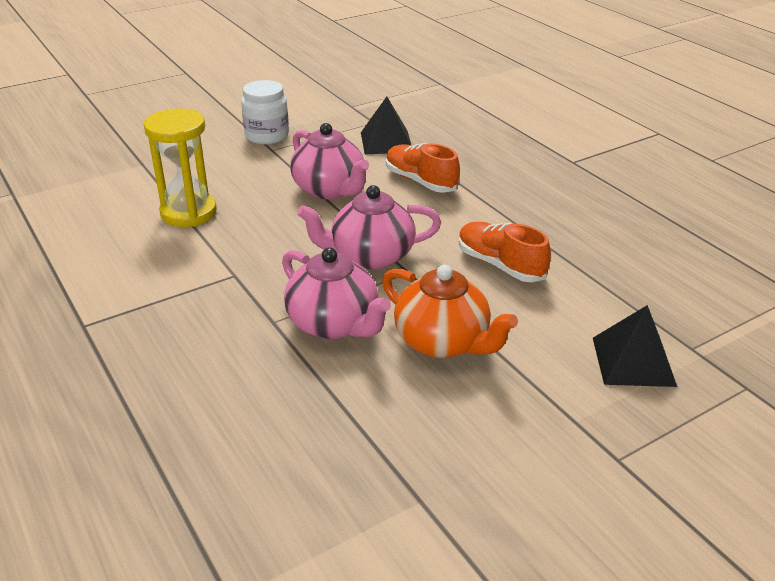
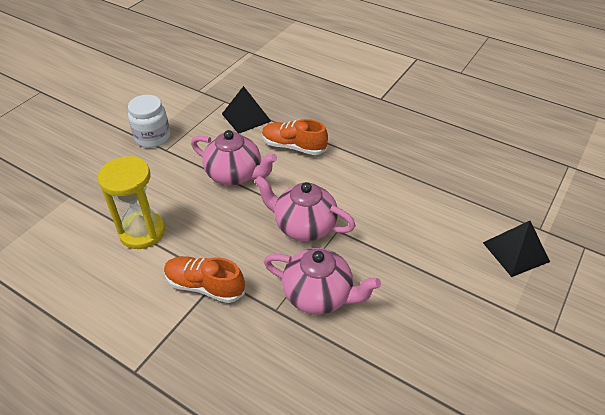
camera: 25 degrees left, 10 degrees up
(370, 256) = (304, 226): pink teapot -> pink teapot turned 60 degrees clockwise
(443, 342) = (398, 282): orange teapot -> none
(500, 265) = (392, 203): orange shoe -> orange shoe (205, 286)

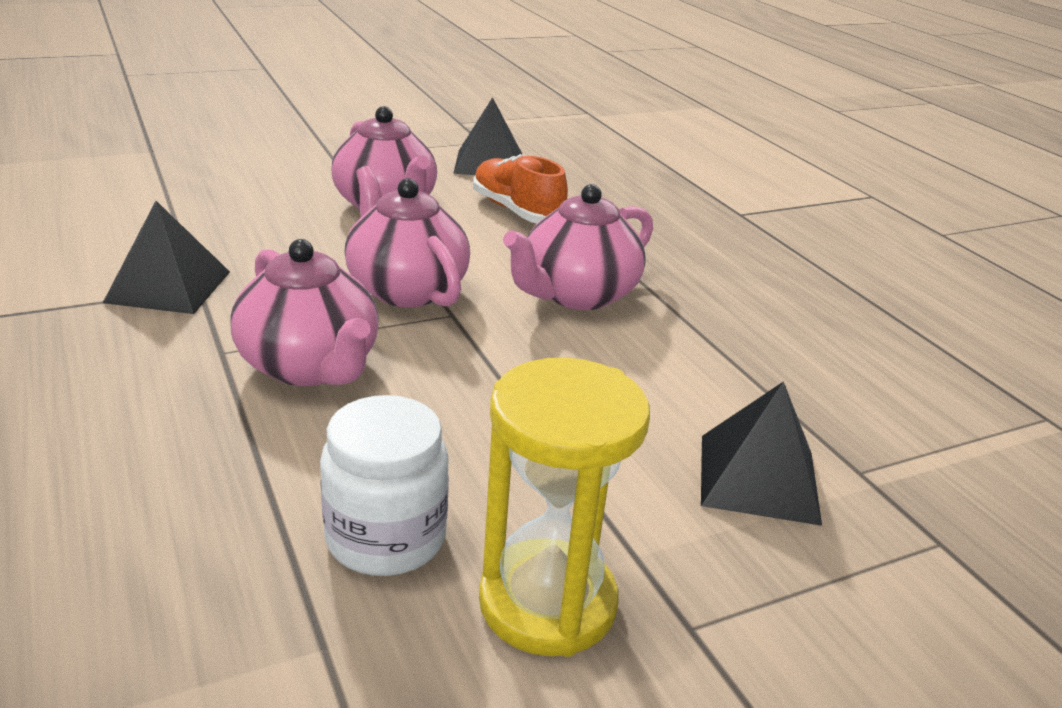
camera: 30 degrees right, 15 degrees down
(142, 232) = (179, 209): yellow hourglass -> yellow hourglass (547, 603)
(152, 137) = (332, 140): white jar -> white jar (386, 538)
(205, 286) = (168, 286): orange shoe -> black pyramid
(371, 189) = (577, 295): none -> pink teapot

